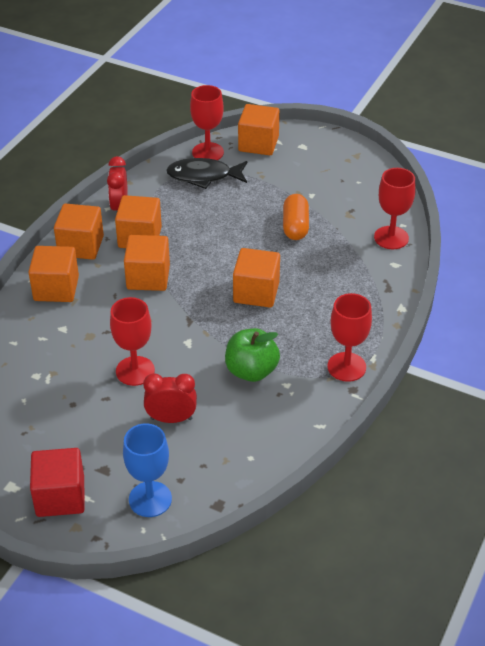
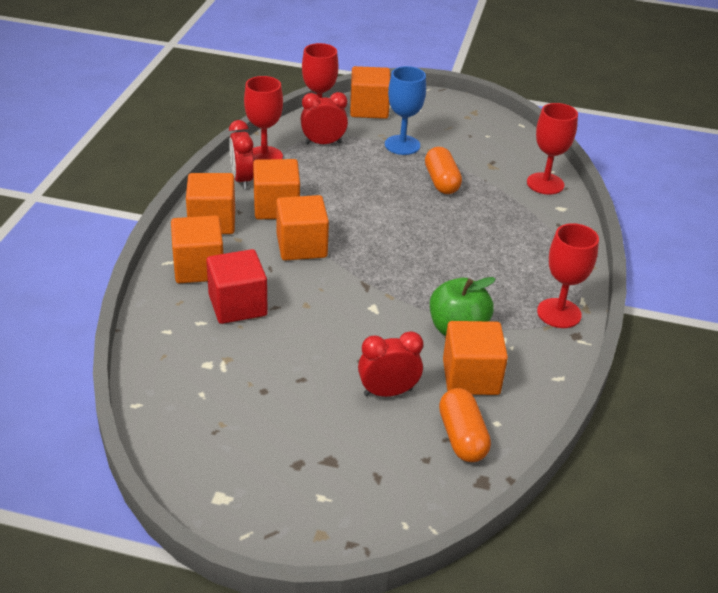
camera: 15 degrees left, 5 degrees down
(60, 496) = (287, 500): red cube -> red cube (237, 305)
(135, 371) = (325, 345): red goblet -> red goblet (264, 157)
(150, 499) = (399, 487): blue goblet -> blue goblet (402, 145)
(203, 176) = (323, 143): black fish -> red clock
(216, 465) = (462, 437): none -> orange capsule
(256, 292) = (428, 249): orange cube -> orange cube (471, 377)

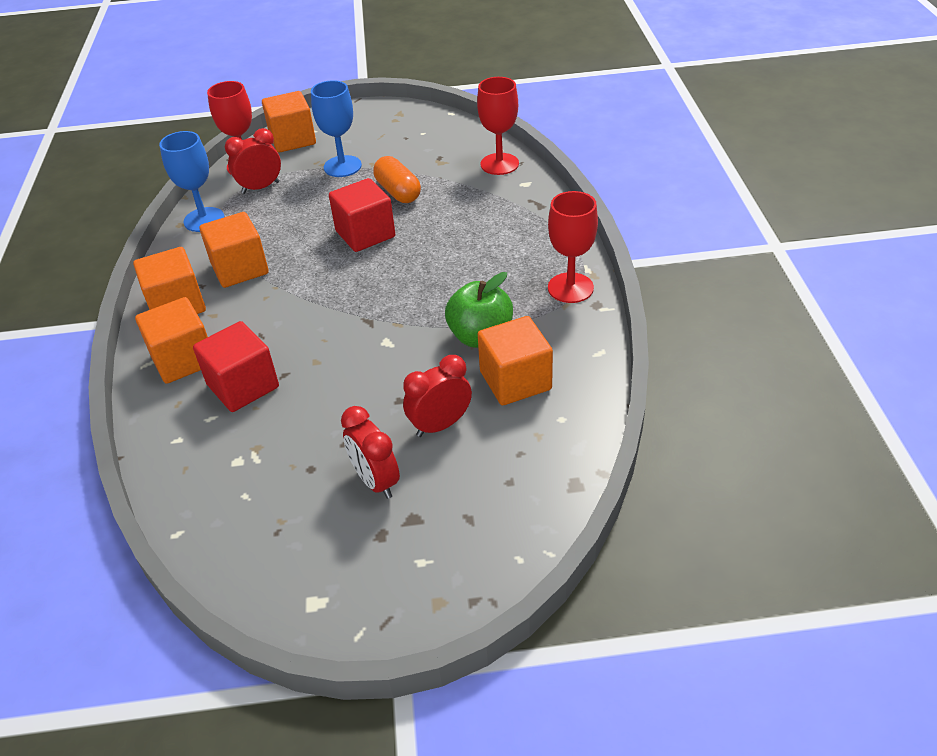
camera: 15 degrees left, 5 degrees up
(242, 180) = (190, 251): red clock -> red clock (376, 481)
(264, 157) = (204, 220): red goblet -> blue goblet
(301, 246) = (284, 301): orange cube -> none
(396, 210) = (365, 234): none -> red cube
(462, 437) = (534, 445): orange capsule -> none

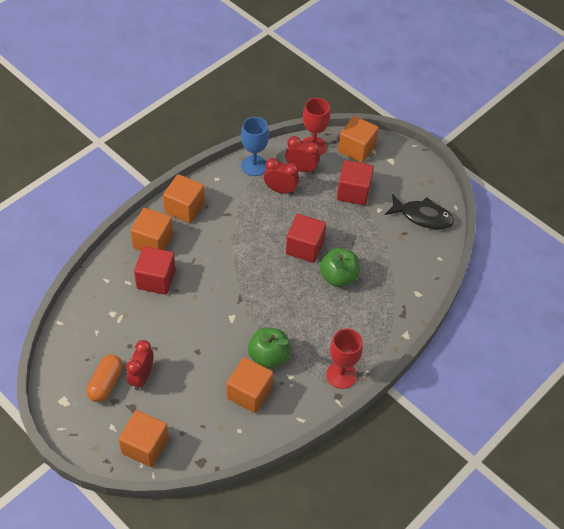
camera: 45 degrees right, 10 degrees up
(240, 269) = (231, 212): orange cube -> orange cube (145, 446)
(342, 166) = (353, 192): blue goblet -> red cube
(398, 192) = (354, 236): orange capsule -> orange capsule (106, 383)
(435, 137) = (423, 216): none -> black fish
(437, 228) = (338, 277): none -> green apple
(440, 425) = (195, 380): red clock -> red clock (280, 190)
(499, 164) = (425, 268): red goblet -> none

